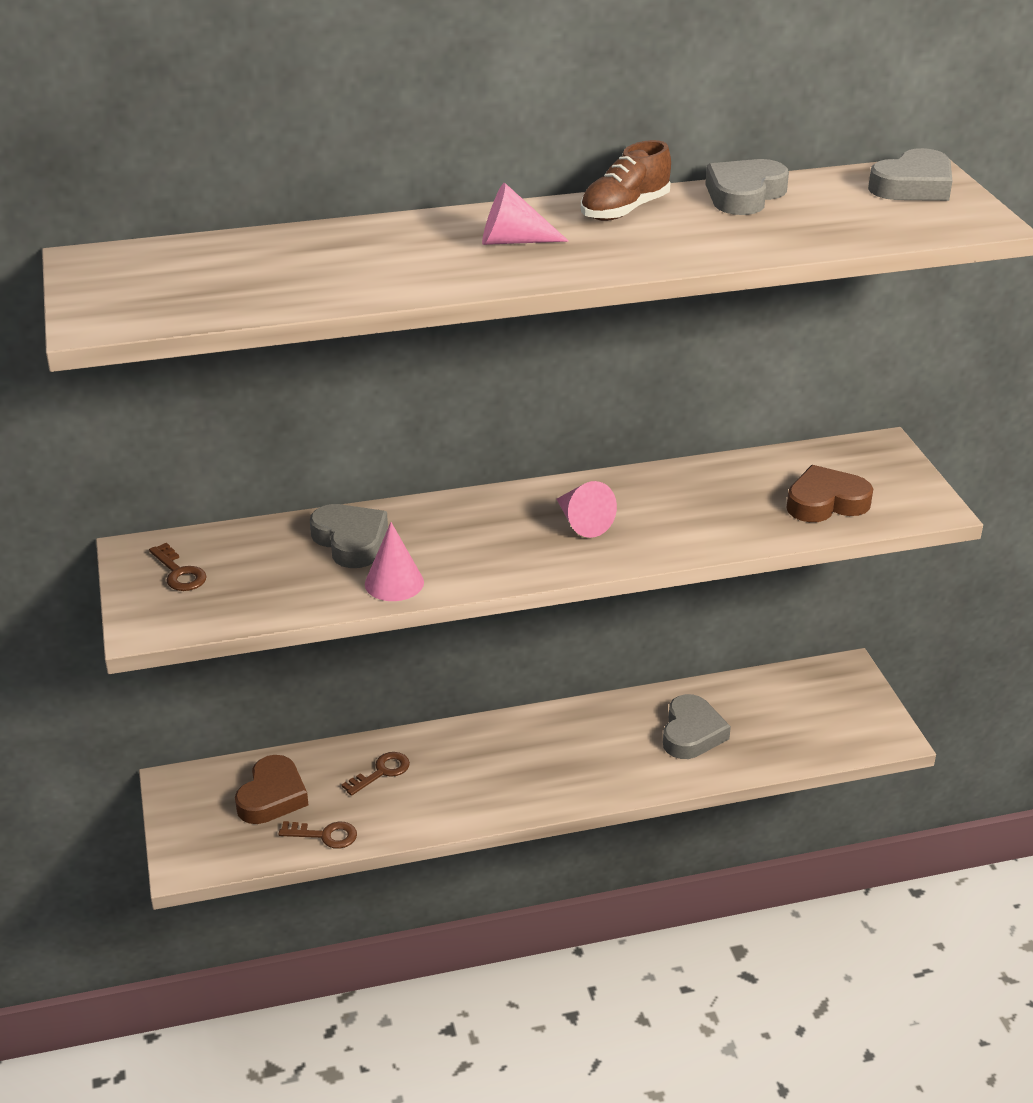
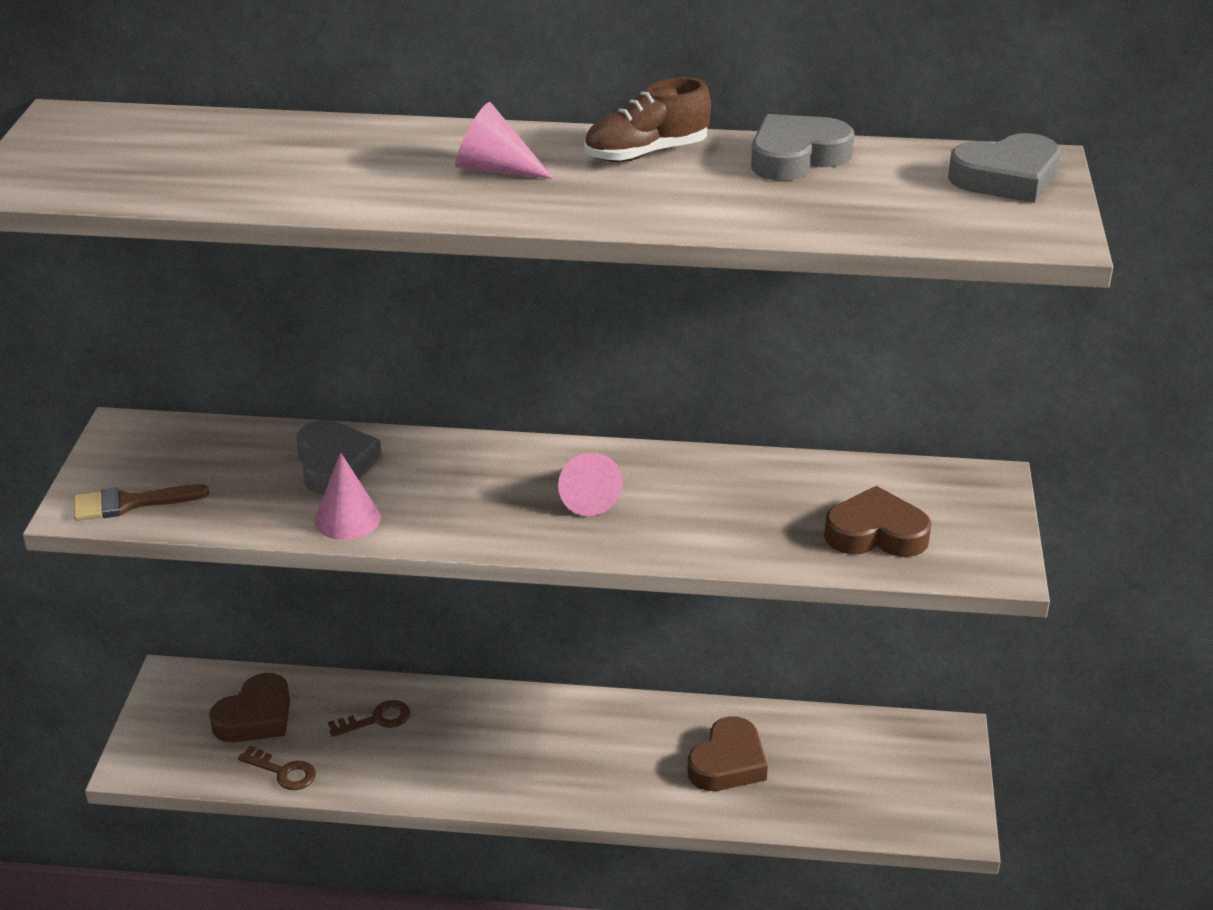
camera: 20 degrees right, 0 degrees up
(179, 573) = (148, 460): brown key -> none
(189, 612) = (130, 503): none -> brown brush
(691, 733) = (728, 762): grey heart -> brown heart

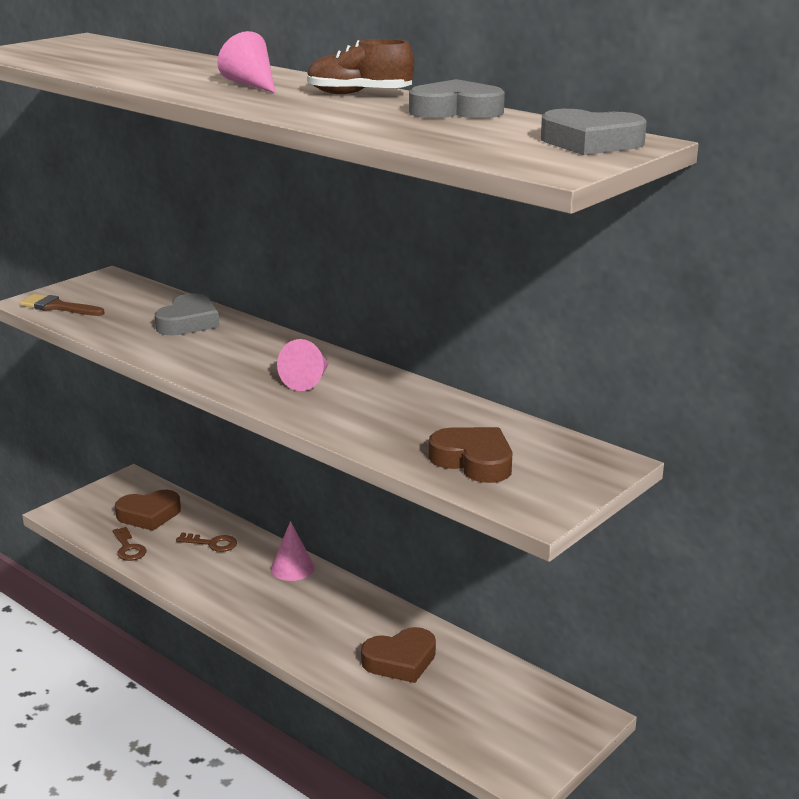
camera: 35 degrees right, 10 degrees down
(347, 519) = (153, 347): pink cone -> pink cone (292, 568)

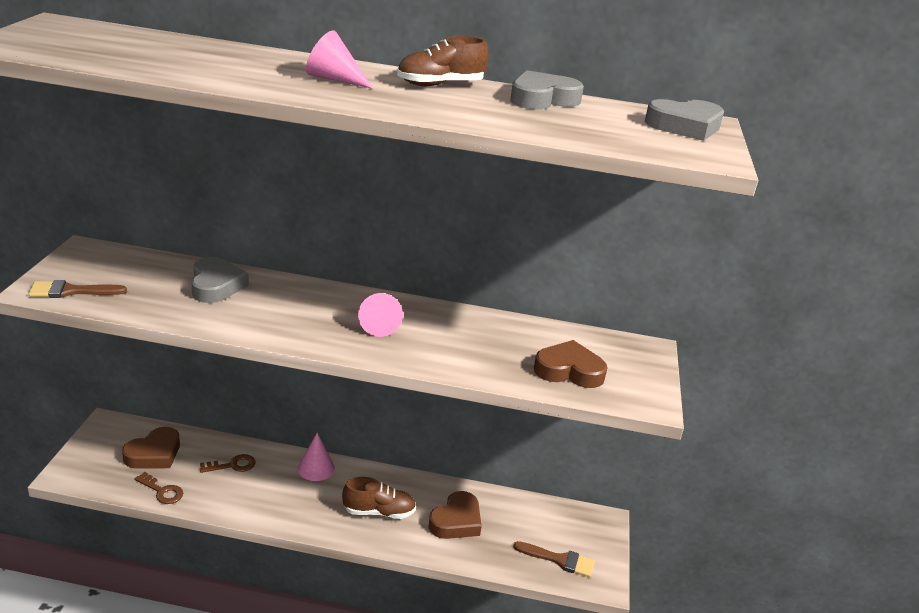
camera: 35 degrees left, 5 degrees up
(322, 626) = (379, 512): none -> brown shoe
(489, 737) = (559, 560): none -> brown brush

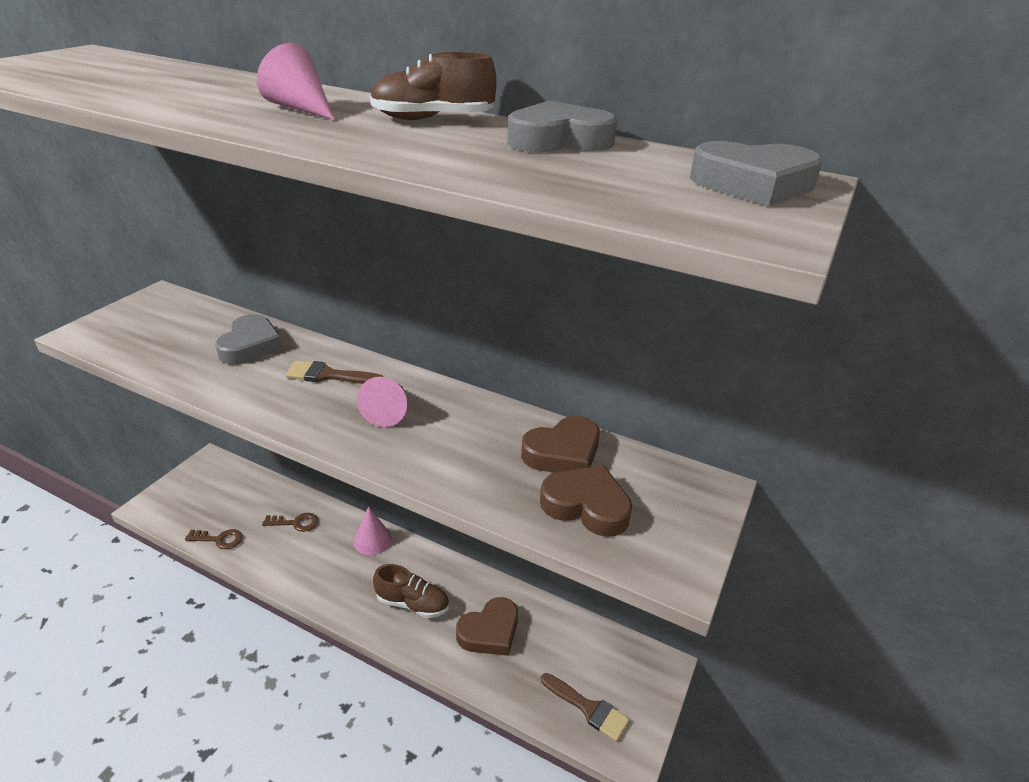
camera: 20 degrees right, 5 degrees up
(71, 291) = (110, 337): brown brush -> brown brush (328, 375)
(154, 454) = (232, 498): brown heart -> brown heart (563, 453)
(162, 491) = (219, 539): brown key -> brown key turned 45 degrees counterclockwise

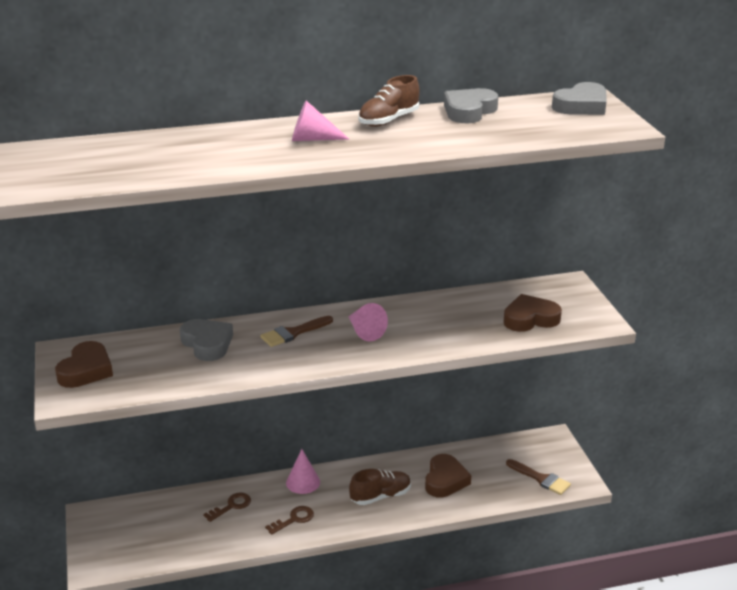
camera: 40 degrees left, 5 degrees down
(219, 539) = (190, 548): brown key -> brown key (294, 519)
(563, 453) = (485, 303): brown heart -> brown heart (86, 370)
(588, 708) = (541, 479): brown brush -> brown brush turned 45 degrees clockwise

